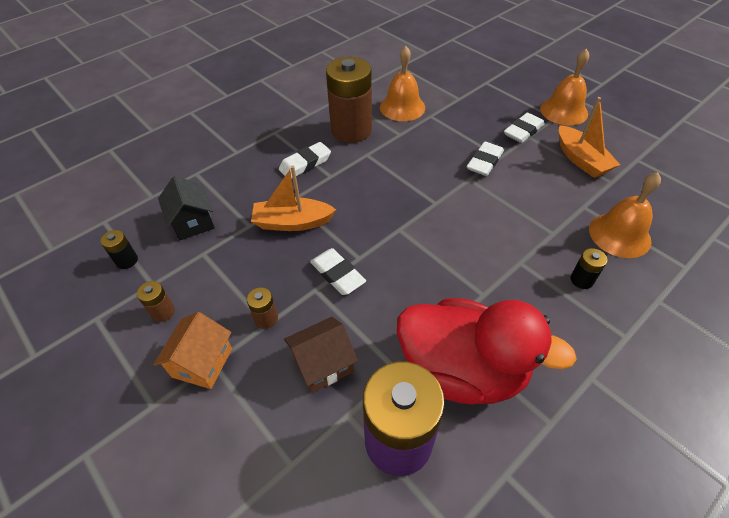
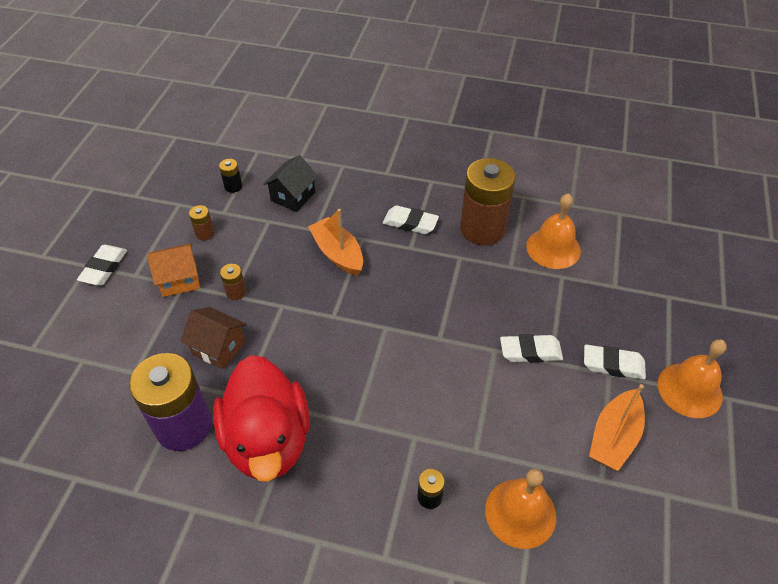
camera: 55 degrees right, 0 degrees up
(337, 274) = (306, 311): white eraser -> white eraser (104, 268)

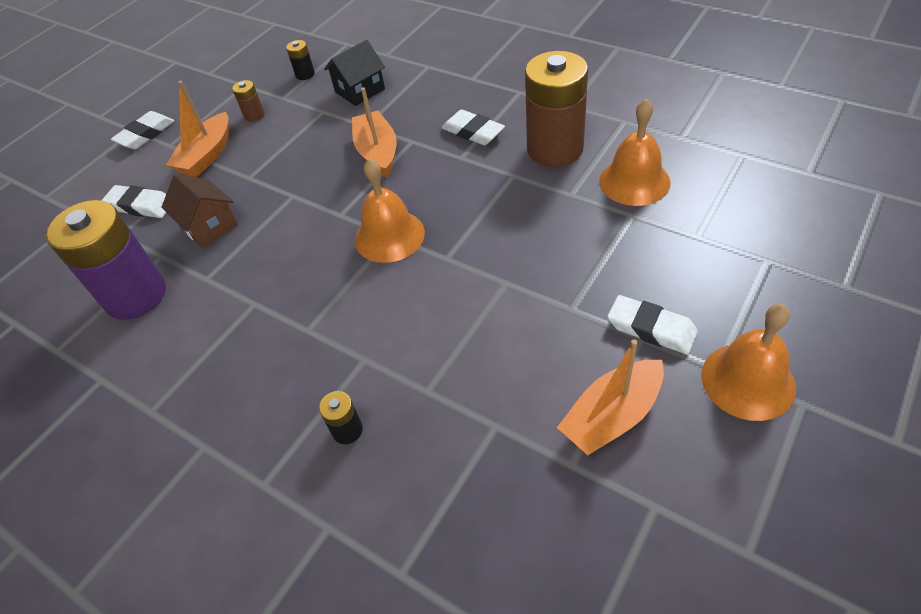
camera: 25 degrees right, 0 degrees up
(179, 280) = (207, 155): orange house -> orange boat
(236, 292) = (254, 175): brown battery -> none
(268, 440) = (207, 328): red duck -> none
(520, 513) = (446, 477): orange bell -> orange bell (389, 236)
(530, 351) = (549, 293): white eraser -> white eraser (141, 206)

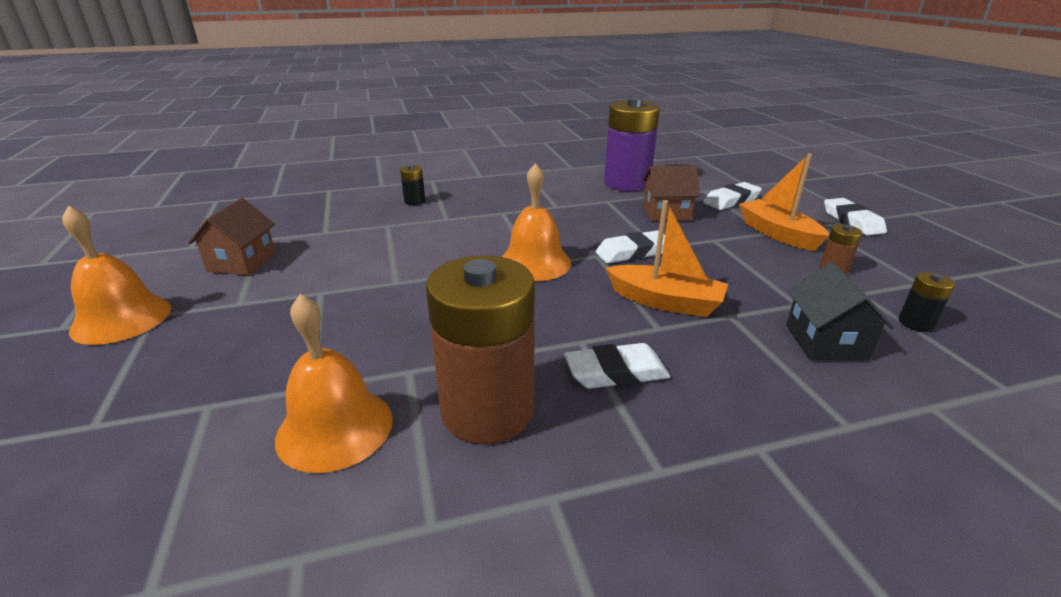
camera: 125 degrees right, 20 degrees down
(612, 416) = (242, 262): orange boat -> brown house
(651, 329) = (232, 311): white eraser -> white eraser (632, 252)

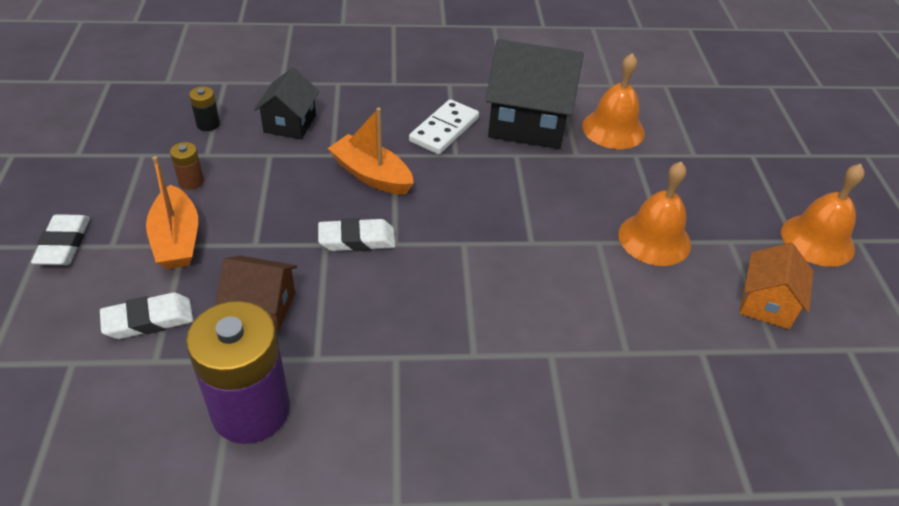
camera: 170 degrees left, 15 degrees up
(242, 262) = (766, 303): brown house -> orange house
(414, 201) = (598, 416): black battery -> none
(487, 411) = (528, 123): brown battery -> black house
(534, 263) = (462, 243): orange bell -> orange bell (654, 239)
(616, 373) = (444, 129): white eraser -> white domino

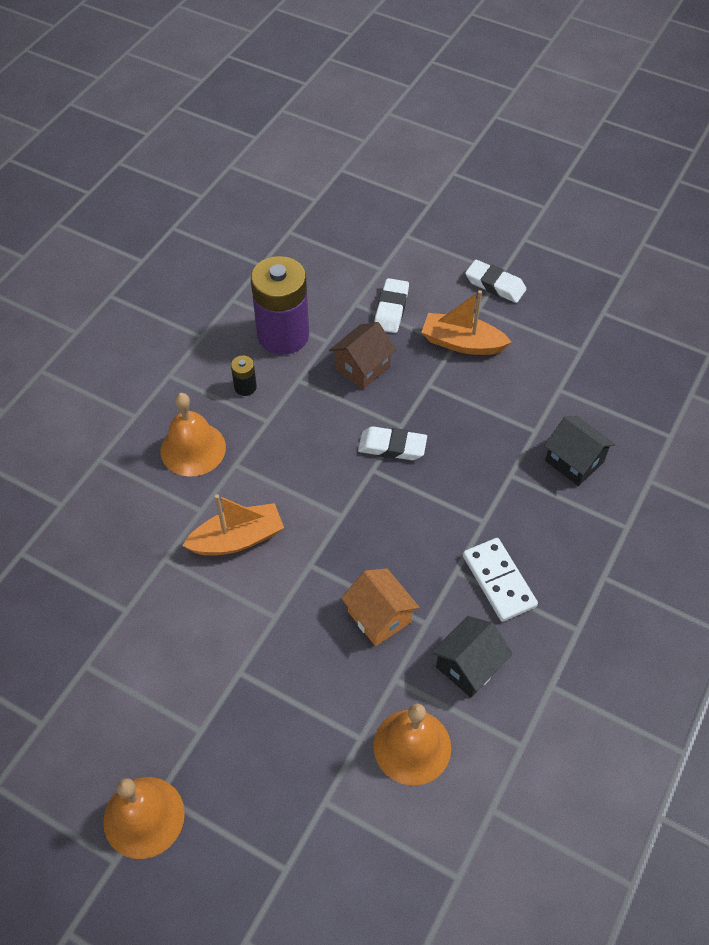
camera: 125 degrees right, 10 degrees up
(191, 181) = (527, 369): brown battery -> none
(208, 124) = (604, 403): black battery -> black battery (245, 387)
(357, 240) = (392, 447): white eraser -> white eraser turned 75 degrees clockwise
(371, 175) = (464, 491): orange boat -> orange boat (237, 539)
(528, 123) = (469, 666): black house -> black house, size x0.57
(654, 239) = (247, 665): orange bell -> orange bell (193, 449)
(766, 303) = (123, 699): orange house -> orange house (379, 617)

